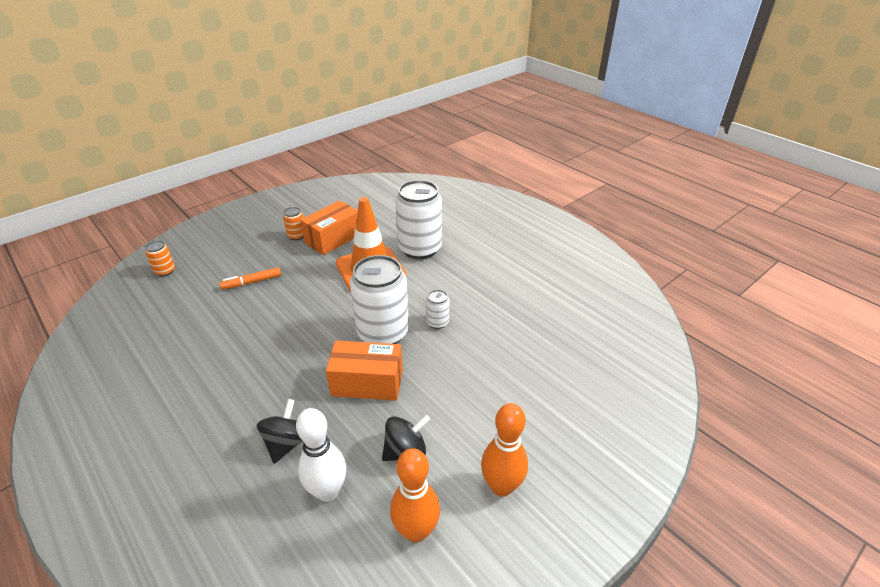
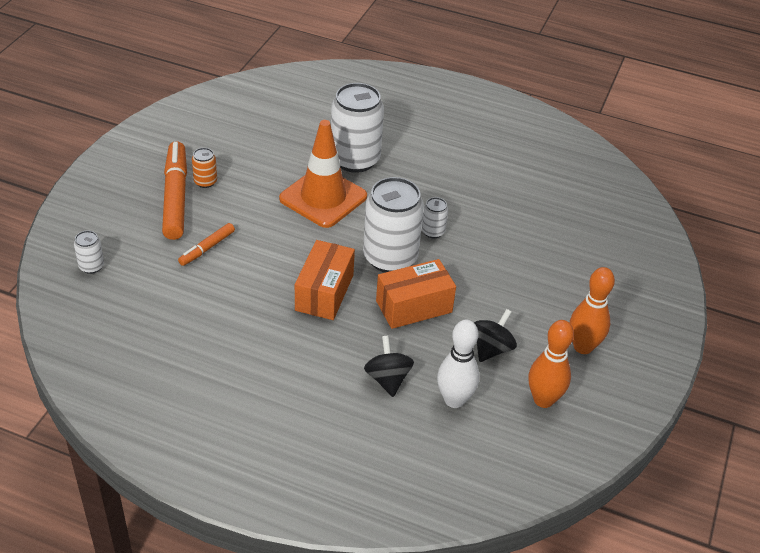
camera: 30 degrees left, 5 degrees up
(165, 271) = (91, 266): orange can -> white can
(266, 240) = (175, 197): none -> orange marker
(333, 239) = (250, 174): orange box -> orange box (324, 292)

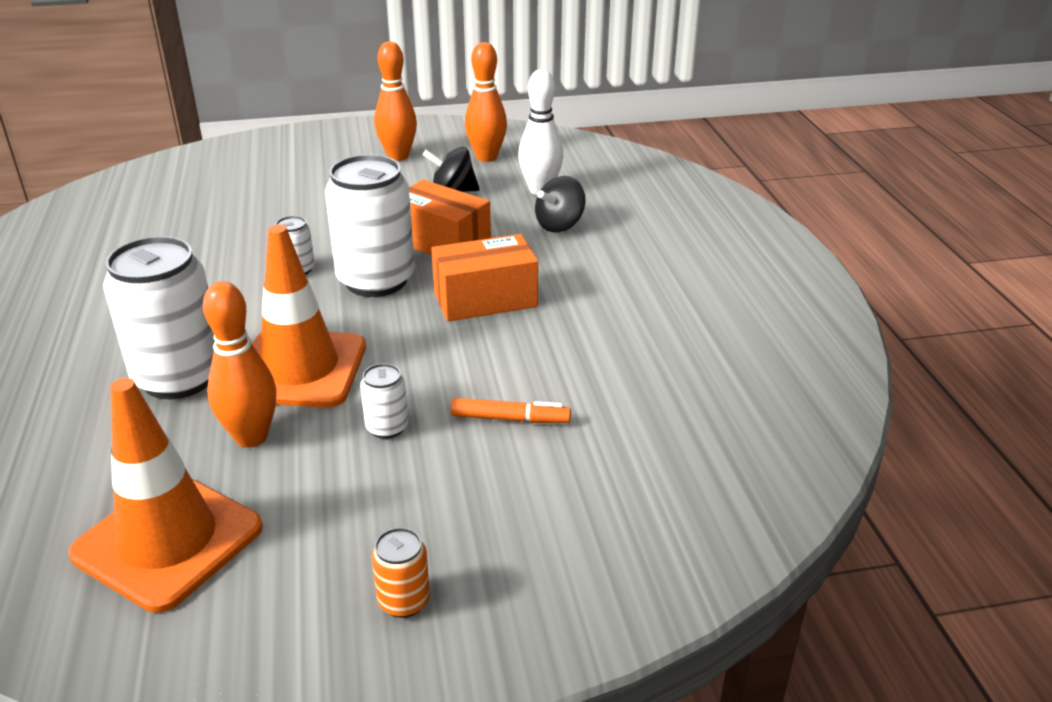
camera: 120 degrees left, 10 degrees down
(91, 266) = (672, 508): white can -> white can (387, 427)
(175, 197) = (430, 511): orange marker -> none
(205, 182) = (361, 498): orange can -> orange can (404, 601)
(237, 128) = (168, 541): none -> orange traffic cone
(282, 166) = (251, 437): none -> orange bowling pin

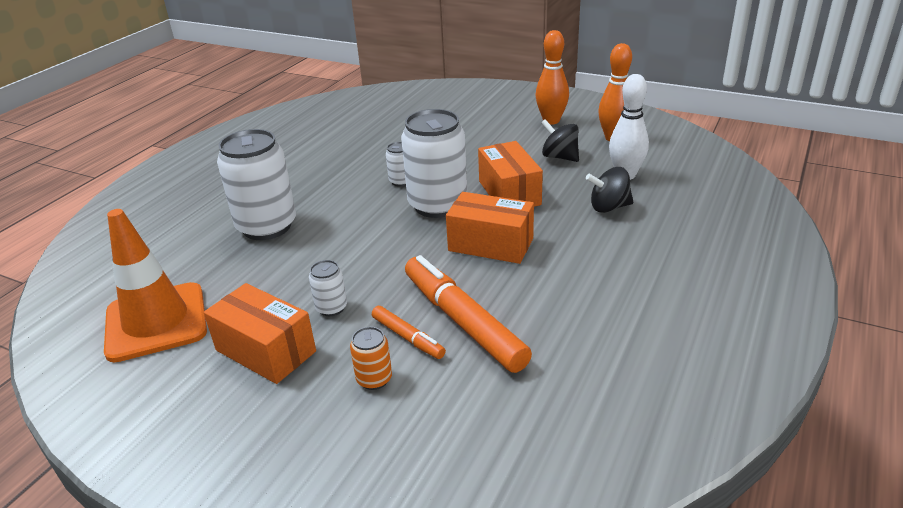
camera: 40 degrees right, 0 degrees up
(251, 437) = (259, 279): orange bowling pin -> none
(300, 369) = (329, 247): orange traffic cone -> none
(365, 502) = (266, 351): none -> orange box
(404, 601) = (213, 426): orange can -> orange can (374, 379)
(547, 381) = (463, 321): none -> orange marker

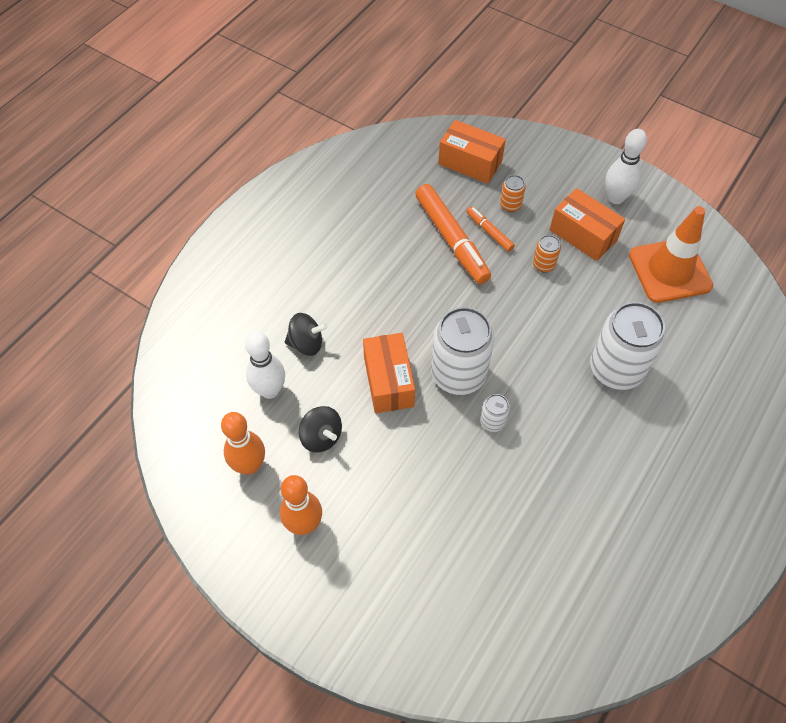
camera: 175 degrees left, 25 degrees up
(192, 413) = (615, 198): none -> white bowling pin
(331, 308) = (543, 265): white can -> orange can
(491, 244) = (419, 312): orange box -> orange box (470, 163)

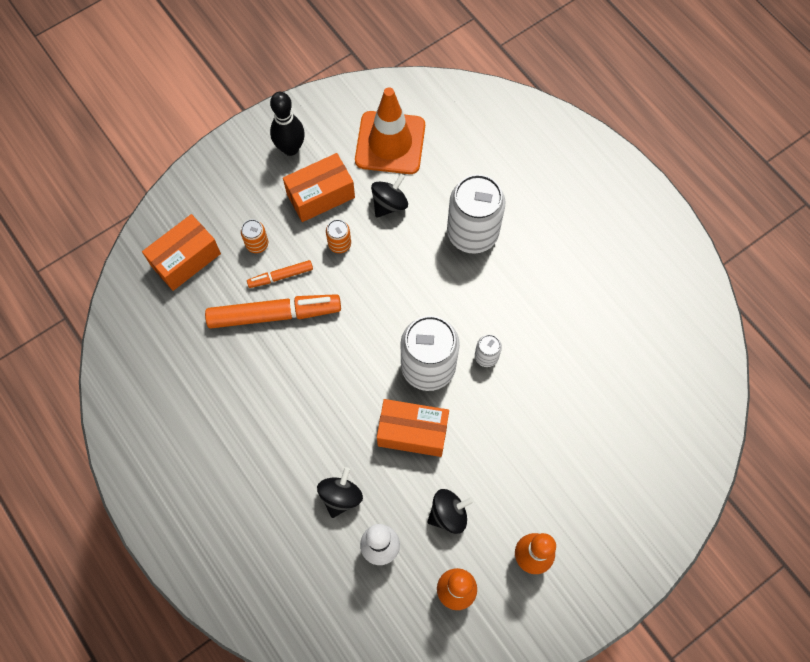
camera: 70 degrees left, 10 degrees up
(606, 290) = (389, 204): none -> black spinning top
(615, 198) = (290, 148): white bowling pin -> black bowling pin

